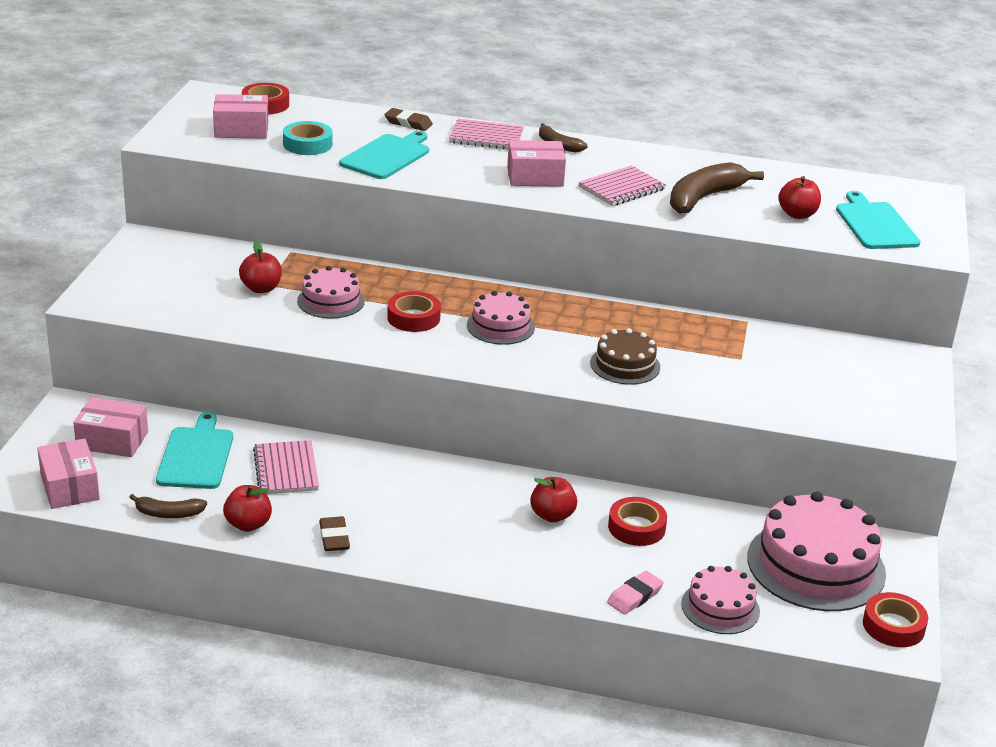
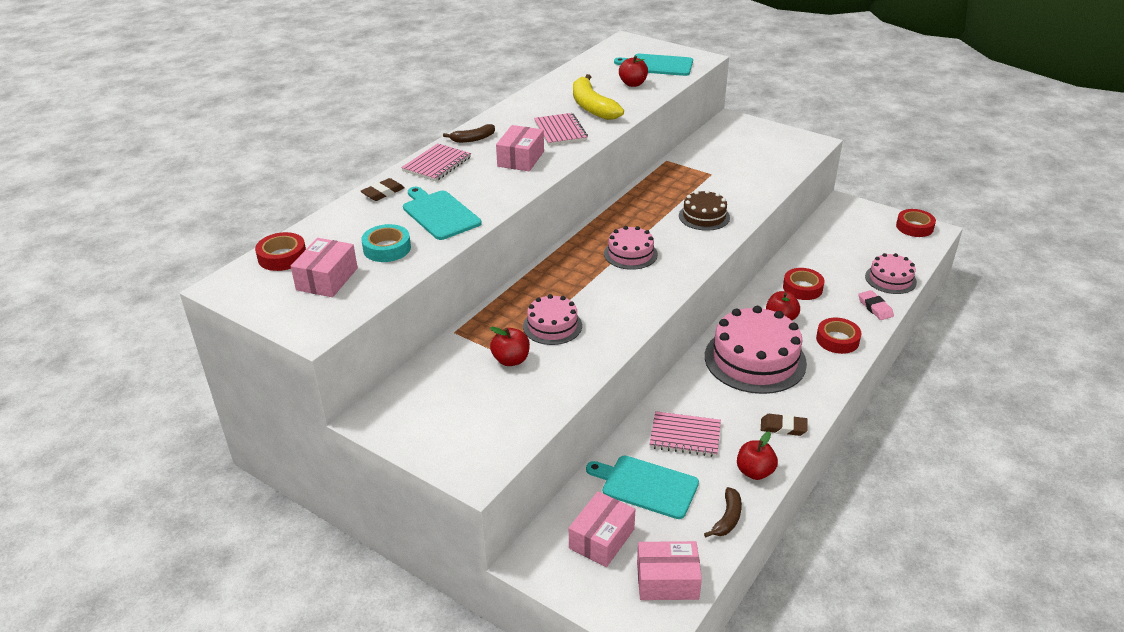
camera: 65 degrees left, 5 degrees up
(413, 318) = (599, 290): red tape -> red tape (837, 340)
(704, 198) = (592, 107): brown banana -> yellow banana
(816, 565) = (854, 235): pink cake -> pink cake (755, 359)

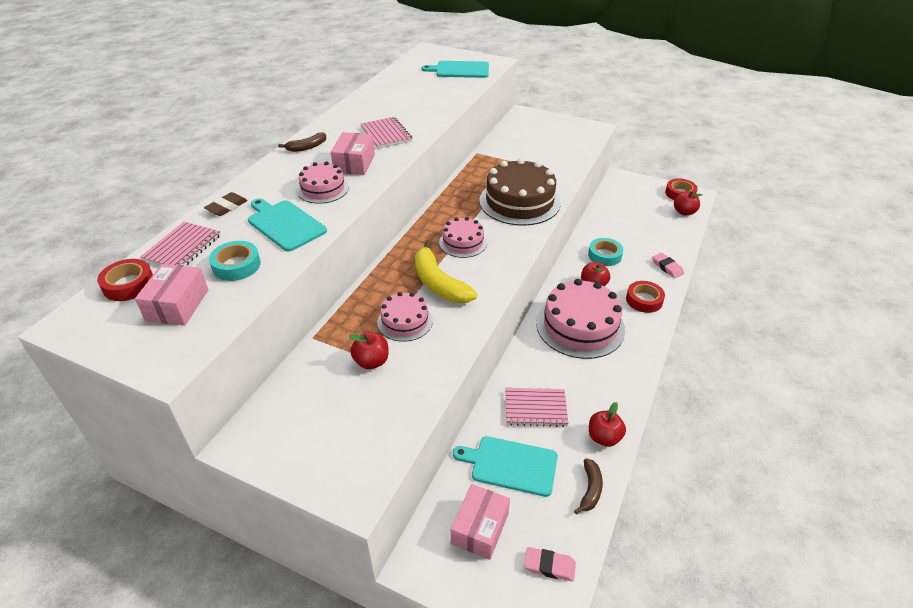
camera: 10 degrees left, 5 degrees up
(437, 164) = (276, 174): pink notebook -> pink notebook (182, 248)
(592, 107) = (410, 110): yellow banana -> yellow banana (439, 283)
(633, 84) = (442, 87): red apple -> red apple (684, 212)
(667, 580) = (549, 566): pink box -> pink eraser
(704, 216) = (519, 201): brown cake -> brown cake, size x1.82
(783, 427) = (618, 389): brown eraser -> none
(802, 288) = (604, 255): red tape -> turquoise tape
(890, 279) = (673, 240): pink cake -> pink cake (323, 189)

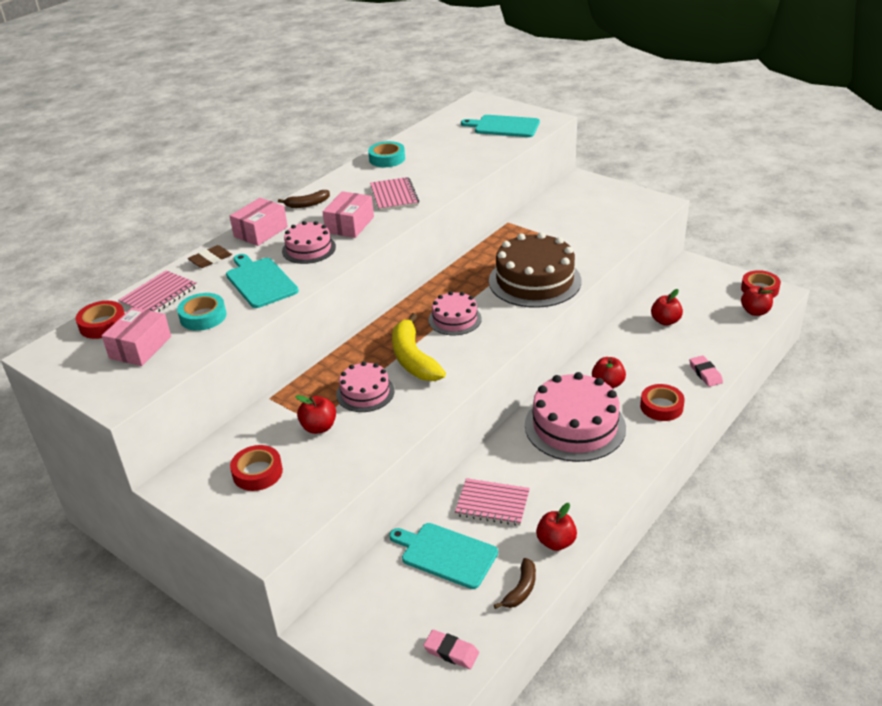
camera: 15 degrees right, 5 degrees down
(324, 418) = (257, 472): none -> red tape
(480, 528) = (393, 607): pink box -> pink box (261, 232)
(604, 255) = (635, 352): turquoise tape -> turquoise tape (387, 159)
(618, 226) = (665, 321): none -> red apple

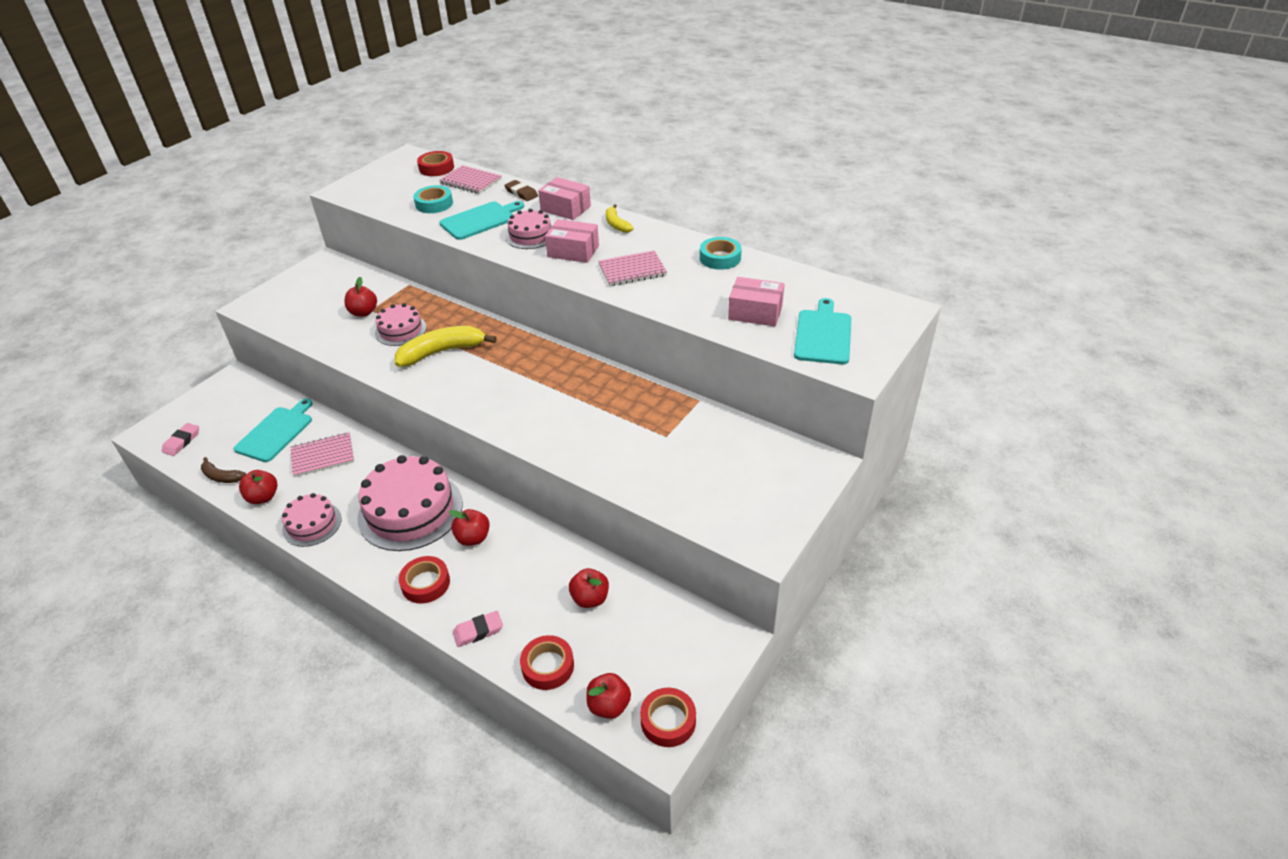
camera: 85 degrees right, 5 degrees up
(140, 347) = (401, 187): pink box -> pink box (755, 312)
(257, 472) = (322, 292): red tape -> red tape (548, 666)
(307, 204) = (616, 224): brown banana -> yellow banana
(455, 319) = (501, 372): pink cake -> pink cake (312, 524)
(492, 503) = (323, 456): pink notebook -> pink notebook turned 60 degrees clockwise
(534, 281) = (567, 425): brown cake -> none

